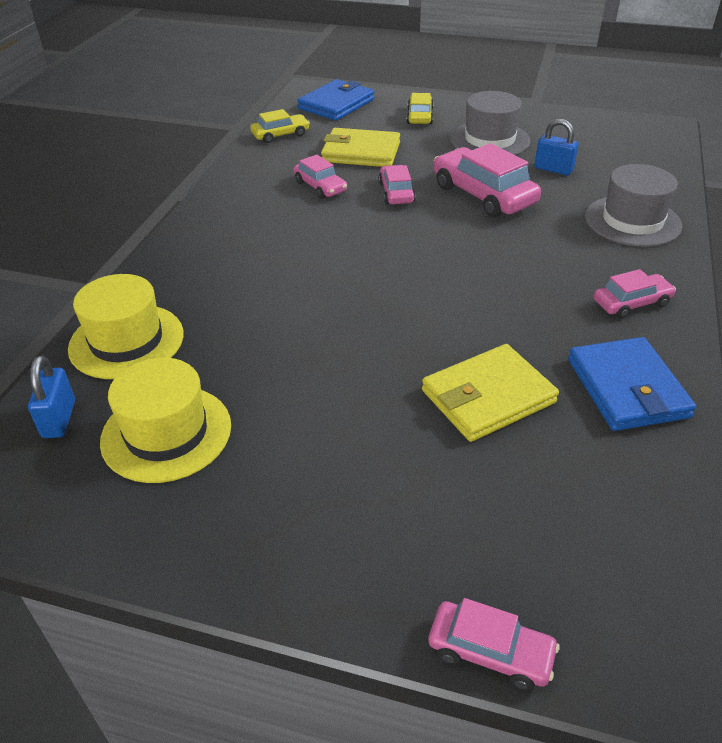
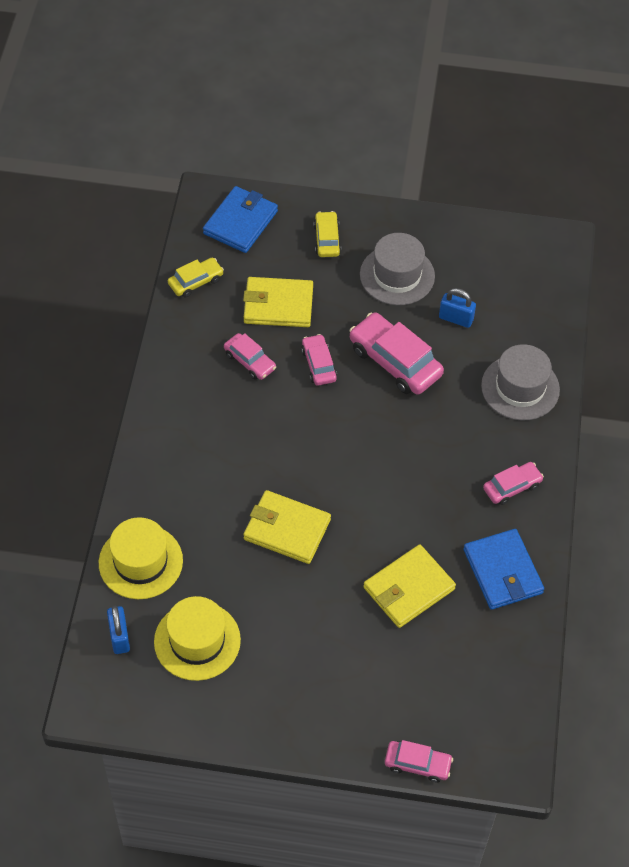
camera: 10 degrees left, 15 degrees up
(328, 323) = (287, 529): none -> yellow wallet

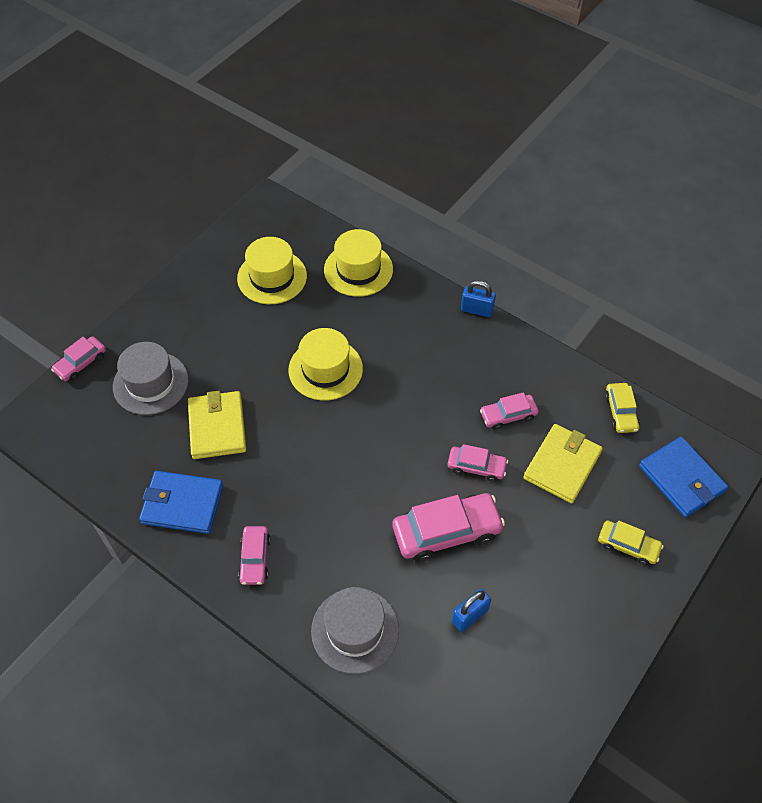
camera: 120 degrees right, 0 degrees up
(119, 637) = (306, 237): blue padlock -> blue padlock (477, 310)
(287, 529) = (325, 369): yellow wallet -> yellow hat
(397, 275) = (551, 588): grey hat -> grey hat (151, 383)

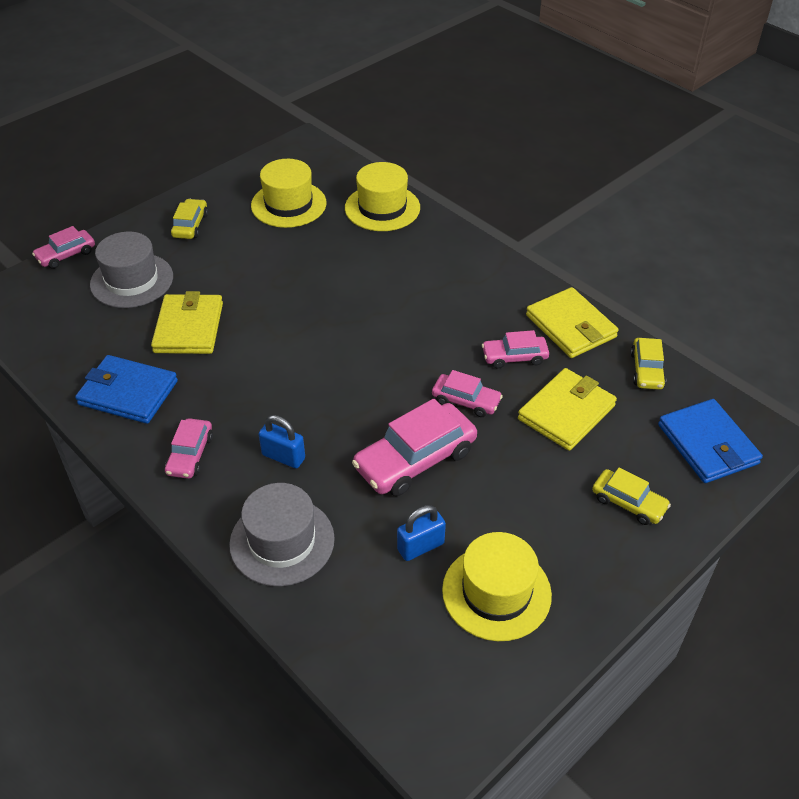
camera: 10 degrees right, 10 degrees down
(187, 313) = (190, 225): none -> yellow car
(325, 369) = (321, 290): yellow hat -> yellow hat (496, 592)
(446, 532) = (415, 459): pink car -> pink car turned 150 degrees clockwise
(477, 310) = (502, 257): blue padlock -> blue padlock (283, 457)
(549, 376) = (570, 326): none -> yellow wallet

